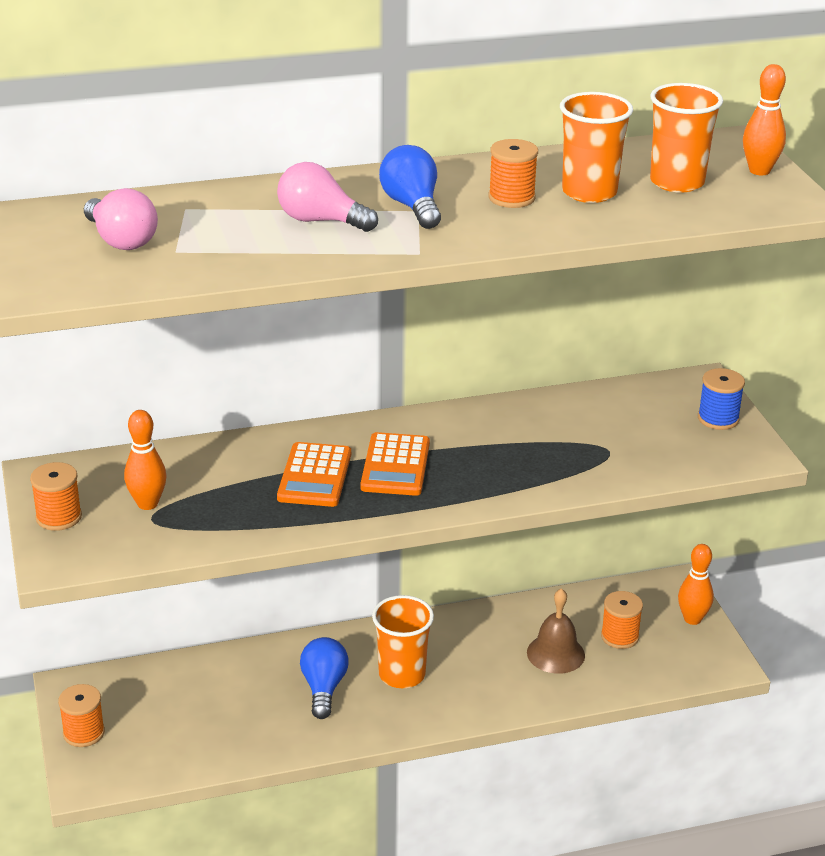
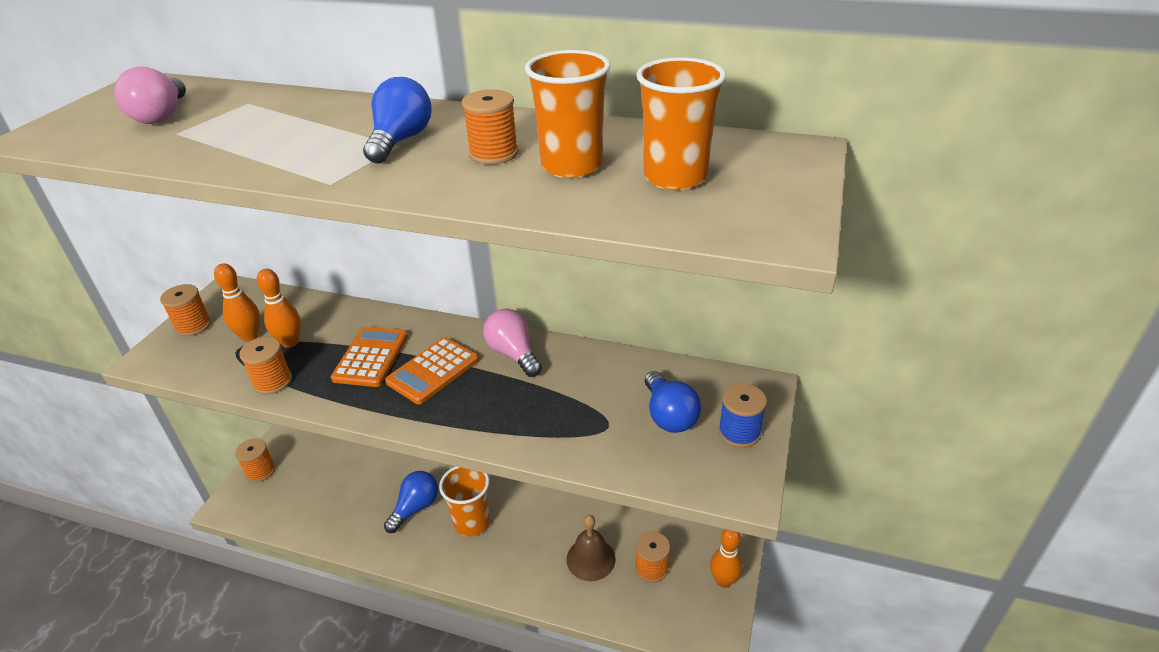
camera: 35 degrees right, 5 degrees up
(239, 530) = (272, 381): none -> orange spool
(314, 476) = (371, 357): orange calculator -> orange calculator turned 150 degrees clockwise
(320, 221) = (312, 135): pink light bulb -> pink light bulb (513, 354)
(650, 426) = (669, 415): none -> blue light bulb
(759, 171) = (785, 187): orange bowling pin -> orange bowling pin (290, 342)

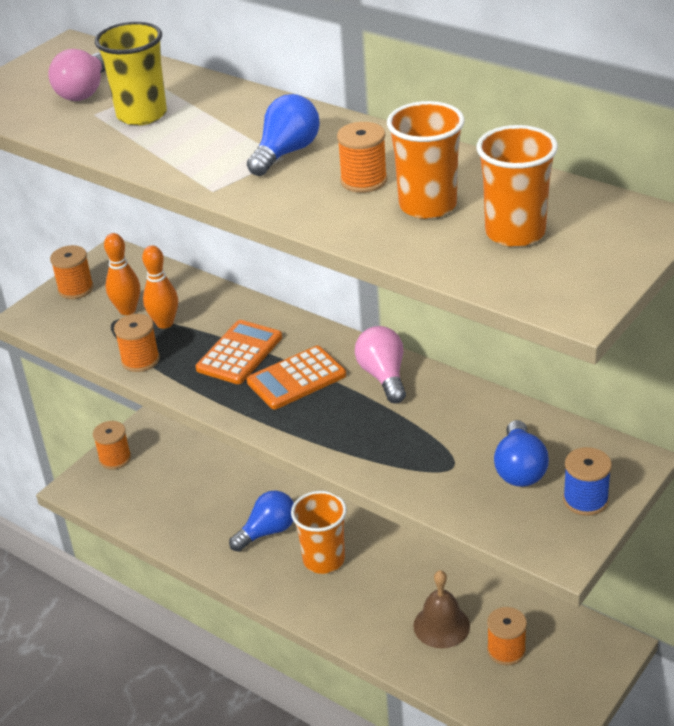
camera: 20 degrees right, 0 degrees up
(231, 127) = (142, 115): none -> yellow cup
(723, 581) = (583, 682): orange bowling pin -> none

